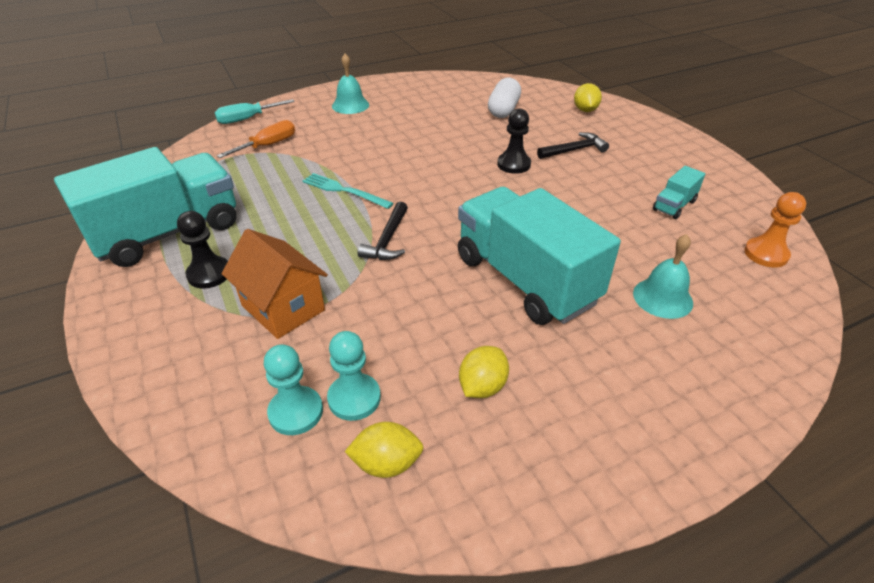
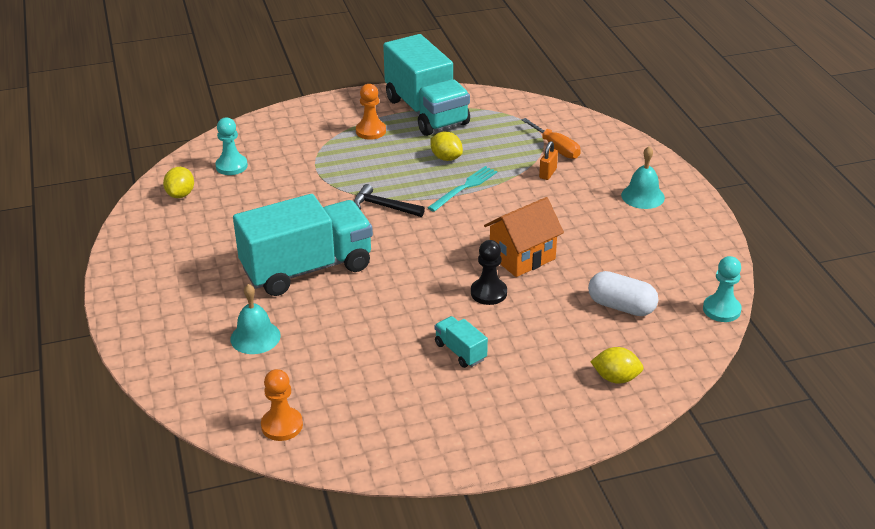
camera: 100 degrees right, 5 degrees down
(209, 274) = (370, 131): black pawn -> orange pawn
(247, 119) = (614, 135): turquoise screwdriver -> none
(283, 308) = (322, 160): orange house -> orange house (522, 257)
(315, 147) = (547, 173): none -> orange padlock
(354, 398) = (231, 185): turquoise pawn -> turquoise pawn (721, 310)
(482, 386) = (214, 233): yellow lemon -> yellow lemon (446, 158)
(574, 150) = (511, 344): black hammer -> none
(674, 205) = (380, 388): turquoise truck -> turquoise truck (460, 351)

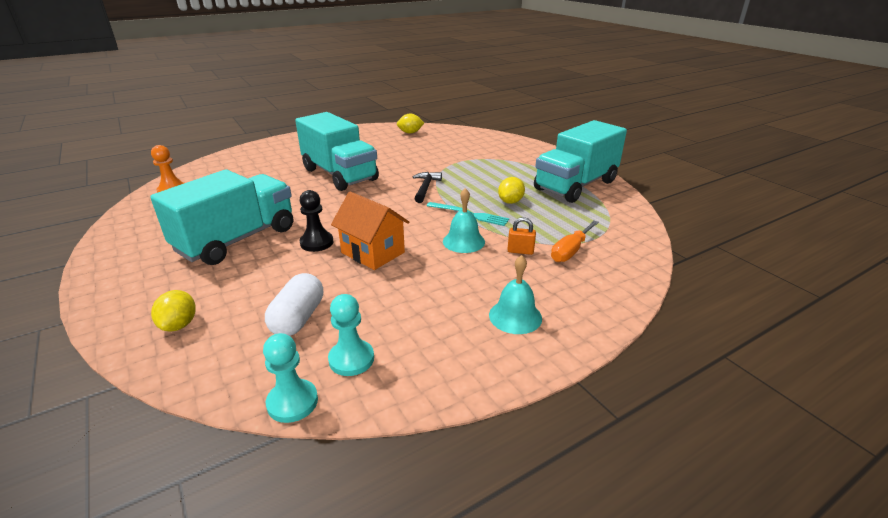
camera: 75 degrees right, 5 degrees down
(231, 166) = (449, 139): turquoise pawn -> turquoise pawn (351, 359)
(255, 337) = (264, 171): turquoise bell -> turquoise bell (463, 241)
(370, 131) = (526, 170): orange pawn -> none
(460, 351) = (237, 240): turquoise truck -> turquoise truck, size x2.40

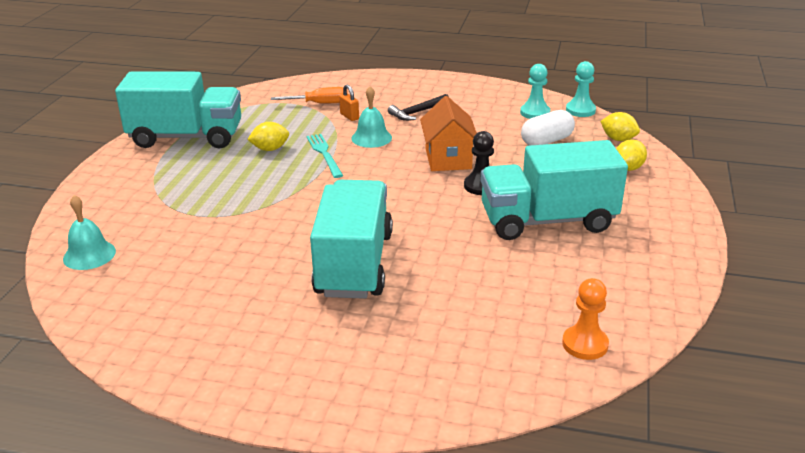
camera: 135 degrees left, 0 degrees up
(410, 133) = (125, 310): yellow lemon -> yellow lemon (618, 139)
(425, 188) = (304, 197): black hammer -> black hammer (417, 112)
(515, 316) = (422, 94): turquoise bell -> turquoise bell (89, 255)

